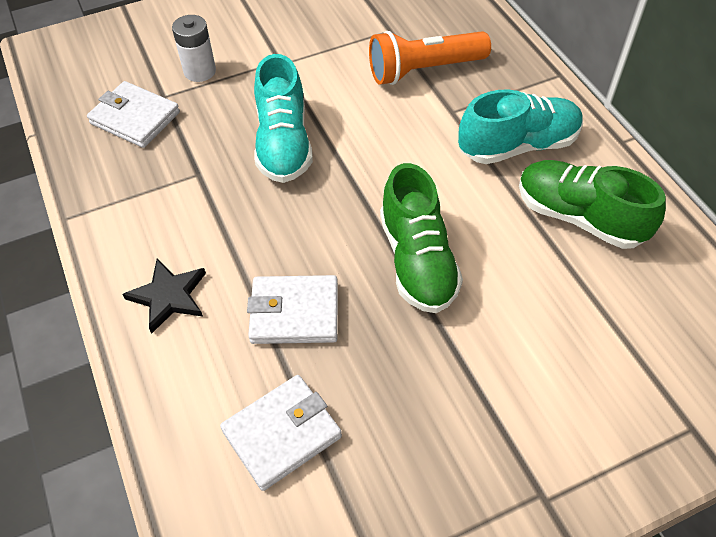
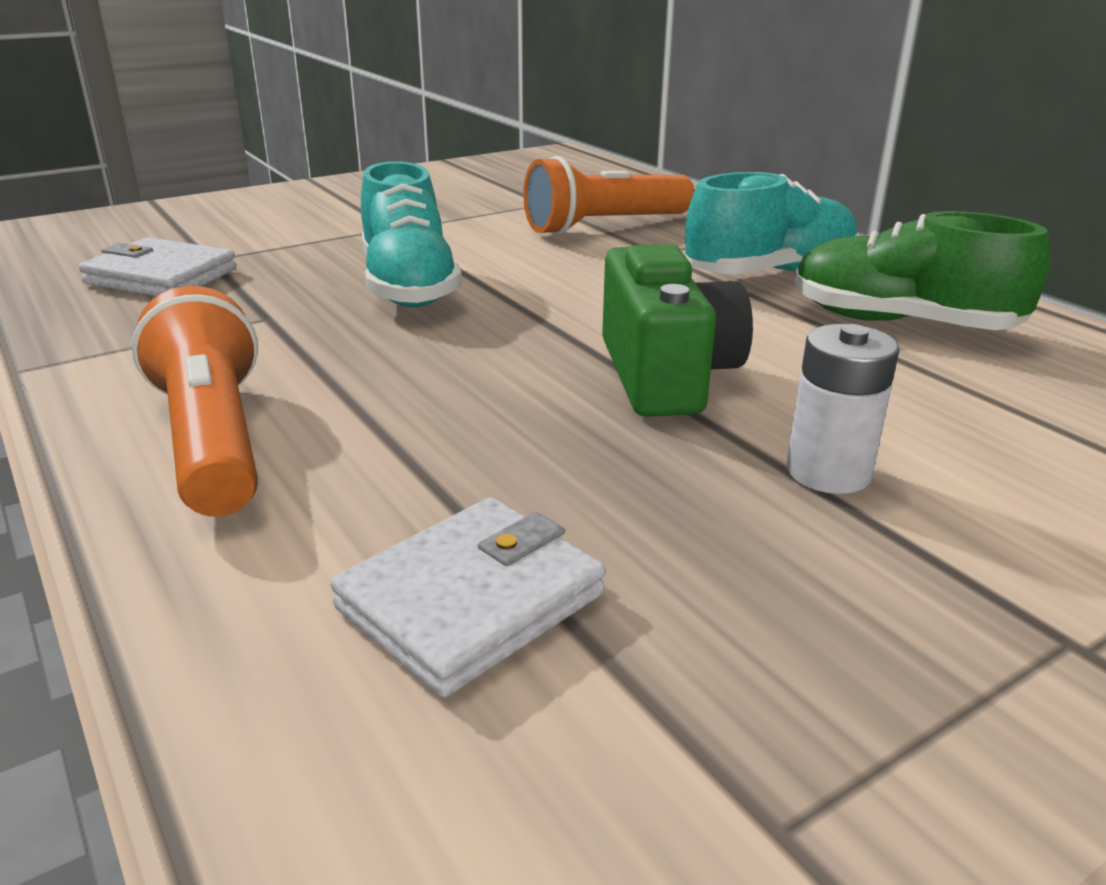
camera: 10 degrees left, 25 degrees down
(169, 296) = (213, 440): black star -> orange flashlight
(200, 71) = (268, 238): white battery -> white battery (828, 472)
(294, 313) = (462, 442): white wallet -> none
(417, 261) = (666, 375): green shoe -> green camera

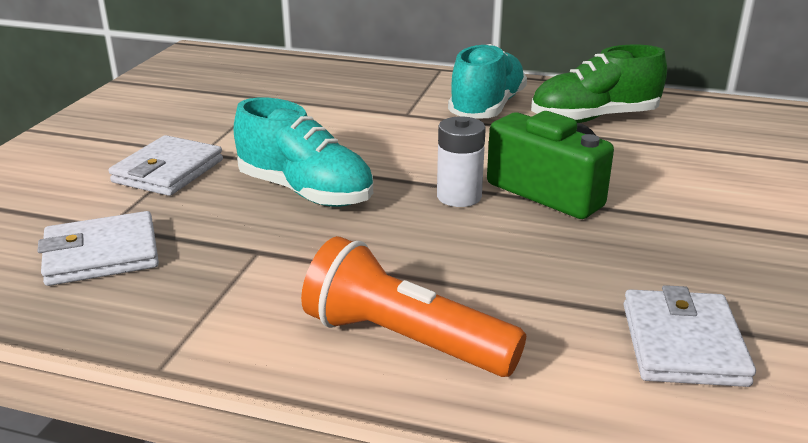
camera: 40 degrees left, 0 degrees up
(336, 235) = (168, 171): none -> white wallet
(603, 226) = (340, 105): orange flashlight -> none
(828, 472) = (695, 212): white battery -> white battery (459, 196)

